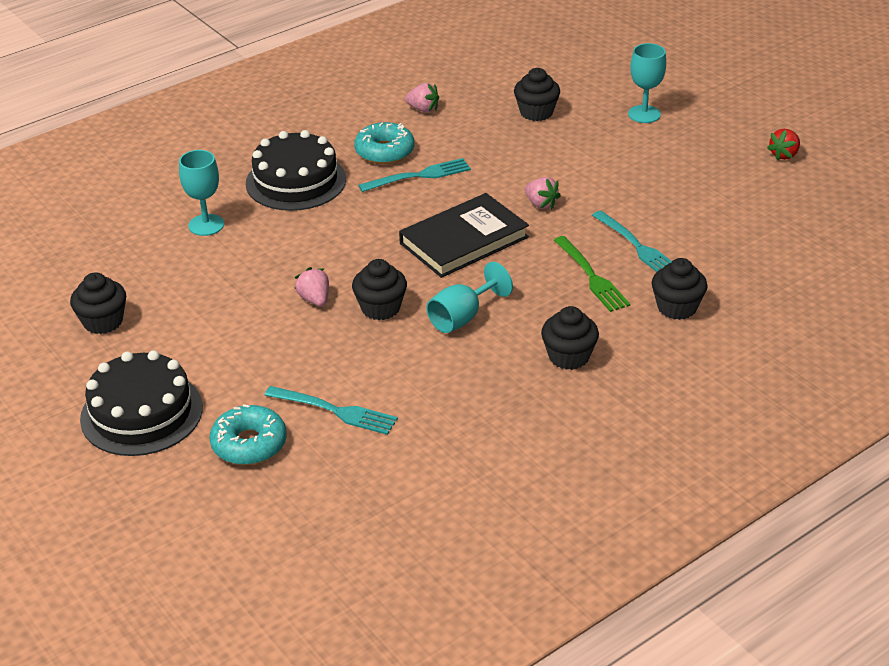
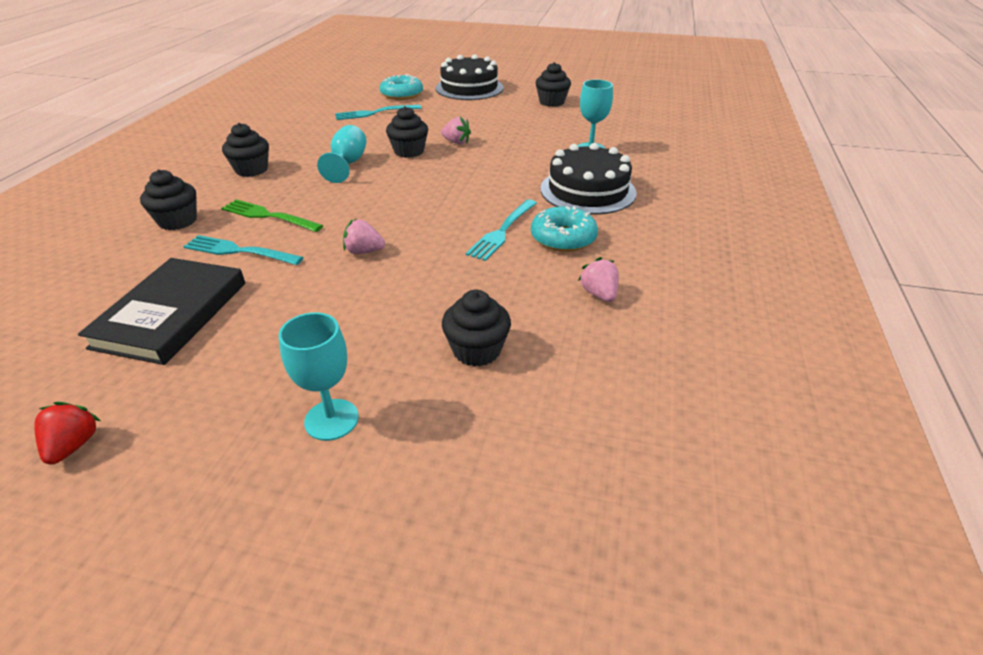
camera: 140 degrees right, 0 degrees up
(423, 109) = (599, 294): pink strawberry -> pink strawberry turned 90 degrees clockwise
(464, 240) = (401, 202): black book -> black book (172, 314)

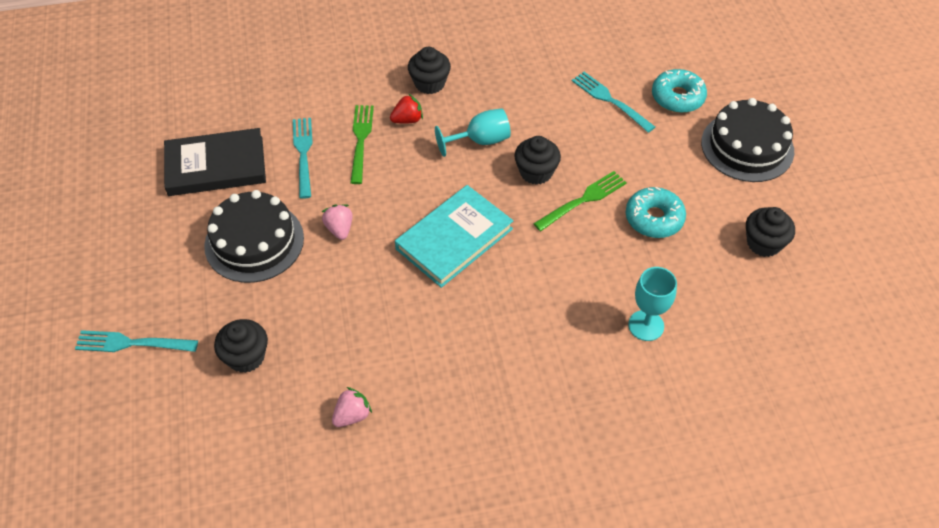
camera: 65 degrees right, 15 degrees up
(73, 445) = (94, 201): red strawberry -> red strawberry (407, 120)
(178, 221) = (325, 92): black cupcake -> none
(331, 419) = (151, 307): turquoise goblet -> none
(439, 198) = (454, 239): none -> turquoise book
(456, 142) = (583, 200): pink strawberry -> green fork
(502, 231) = (419, 310): turquoise fork -> turquoise fork (132, 343)
(563, 238) = (431, 361): turquoise donut -> turquoise donut (654, 218)
(588, 191) = (538, 353): black cake -> black cake (254, 242)

